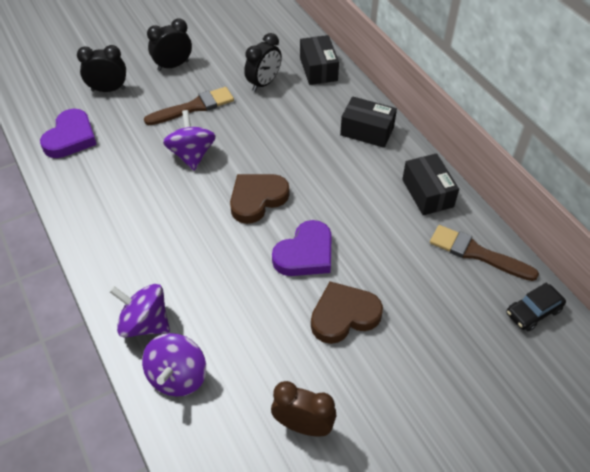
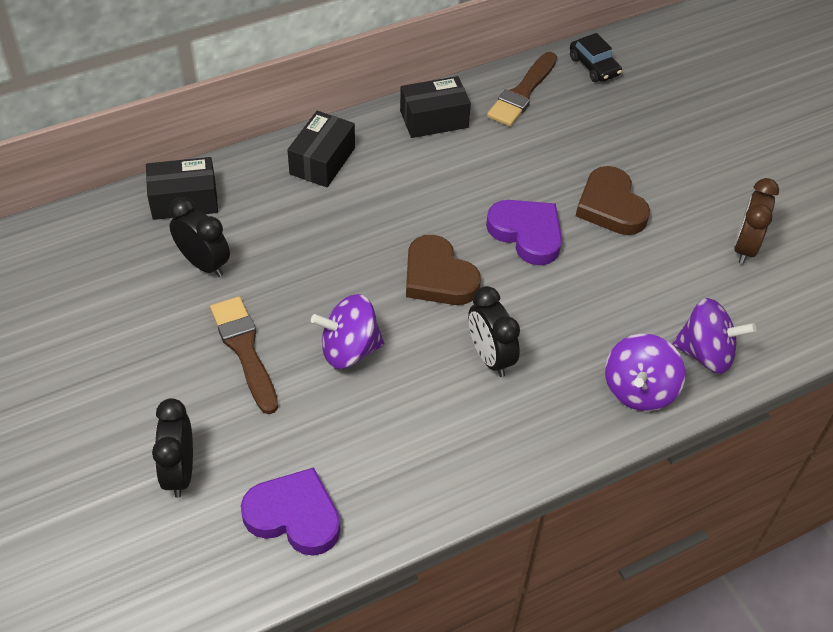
camera: 90 degrees left, 0 degrees up
(173, 65) = (135, 381): black clock -> black clock (490, 357)

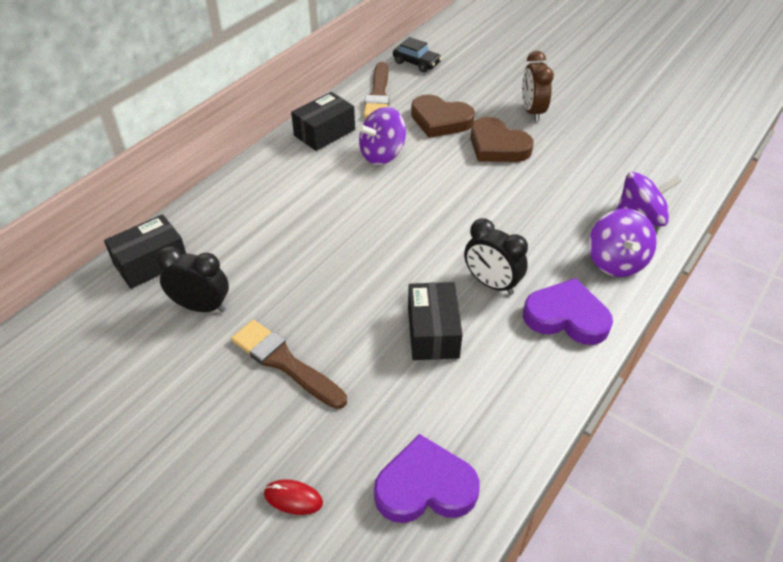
camera: 25 degrees left, 5 degrees down
(180, 472) = (293, 498): black clock -> red mouse
(322, 161) = (255, 191): black box -> black box (433, 332)
(349, 350) = (376, 324): purple spinning top -> purple spinning top (382, 155)
(438, 277) = (408, 241): brown heart -> brown heart (440, 120)
(527, 233) = (452, 185): purple heart -> purple heart (566, 317)
(745, 247) = (607, 140): brown clock -> brown clock (532, 111)

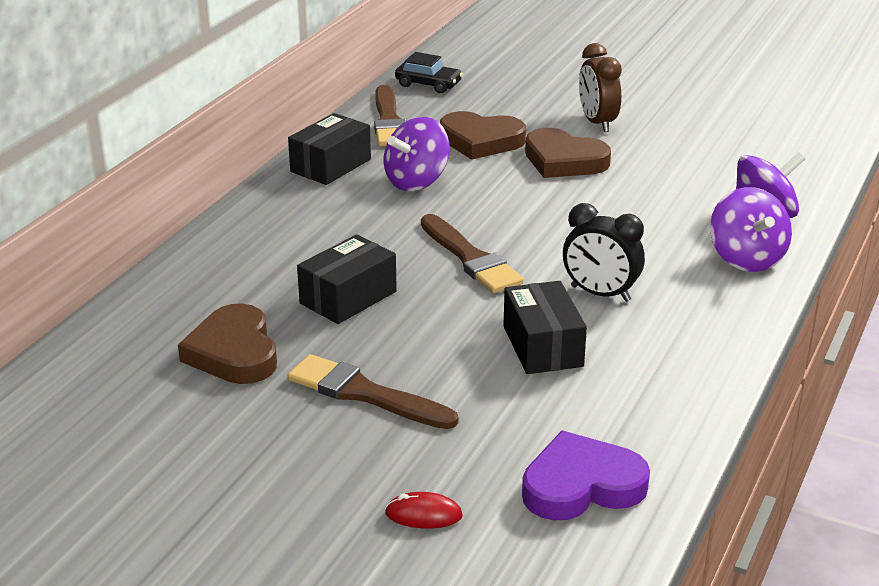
camera: 10 degrees left, 15 degrees down
(151, 263) = (147, 316): black box -> black box (348, 297)
(201, 307) = (234, 352): black clock -> brown heart
(401, 235) = (470, 258): none -> brown brush
(566, 317) = (702, 315): purple heart -> none

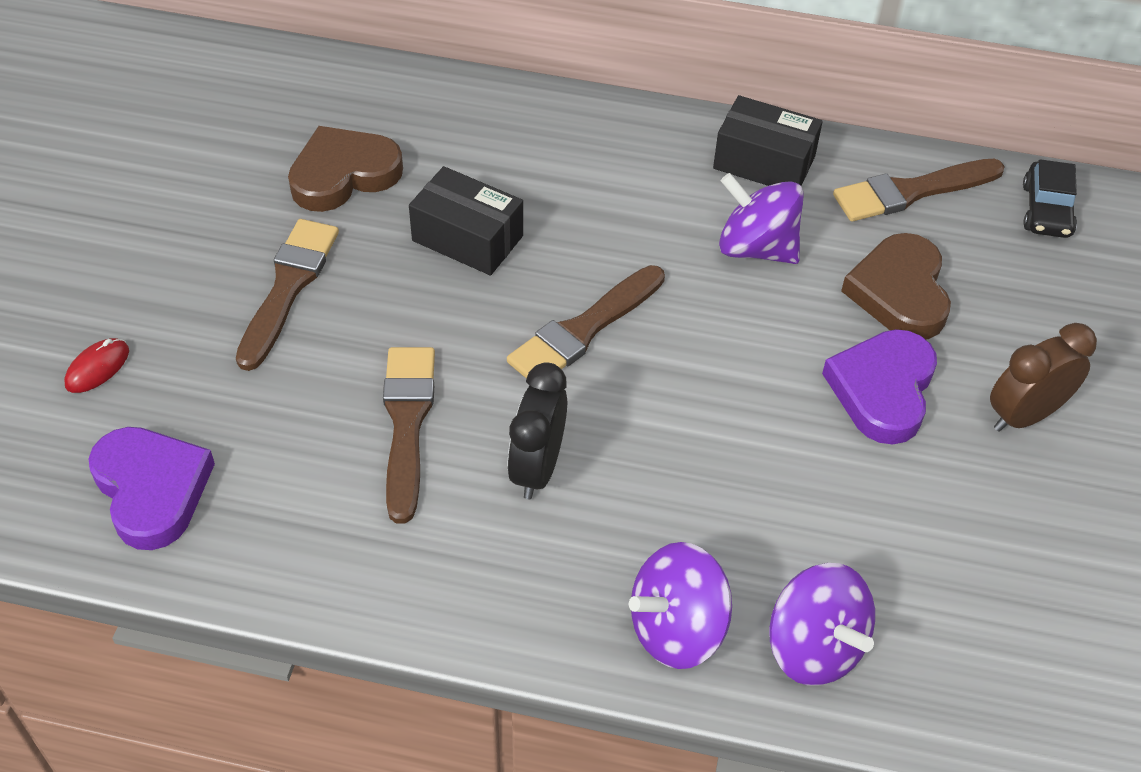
camera: 75 degrees right, 20 degrees up
(423, 514) = (97, 368): red mouse -> red mouse turned 45 degrees clockwise
(543, 346) = (407, 424): black box -> brown brush
(564, 160) = (882, 390): brown heart -> purple heart

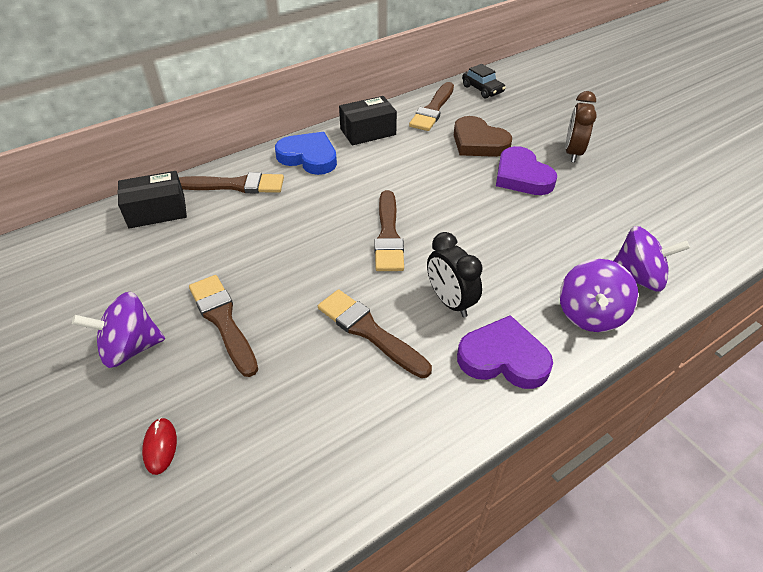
camera: 45 degrees left, 5 degrees down
(152, 490) = (282, 478): purple heart -> purple heart (503, 358)
(343, 174) = (183, 252): brown heart -> none
(467, 238) = (285, 237): black box -> black box (157, 211)
(499, 125) = (235, 185): none -> brown brush
(634, 147) = (309, 157): none -> blue heart
(756, 248) = (409, 161): purple spinning top -> purple spinning top (130, 348)

